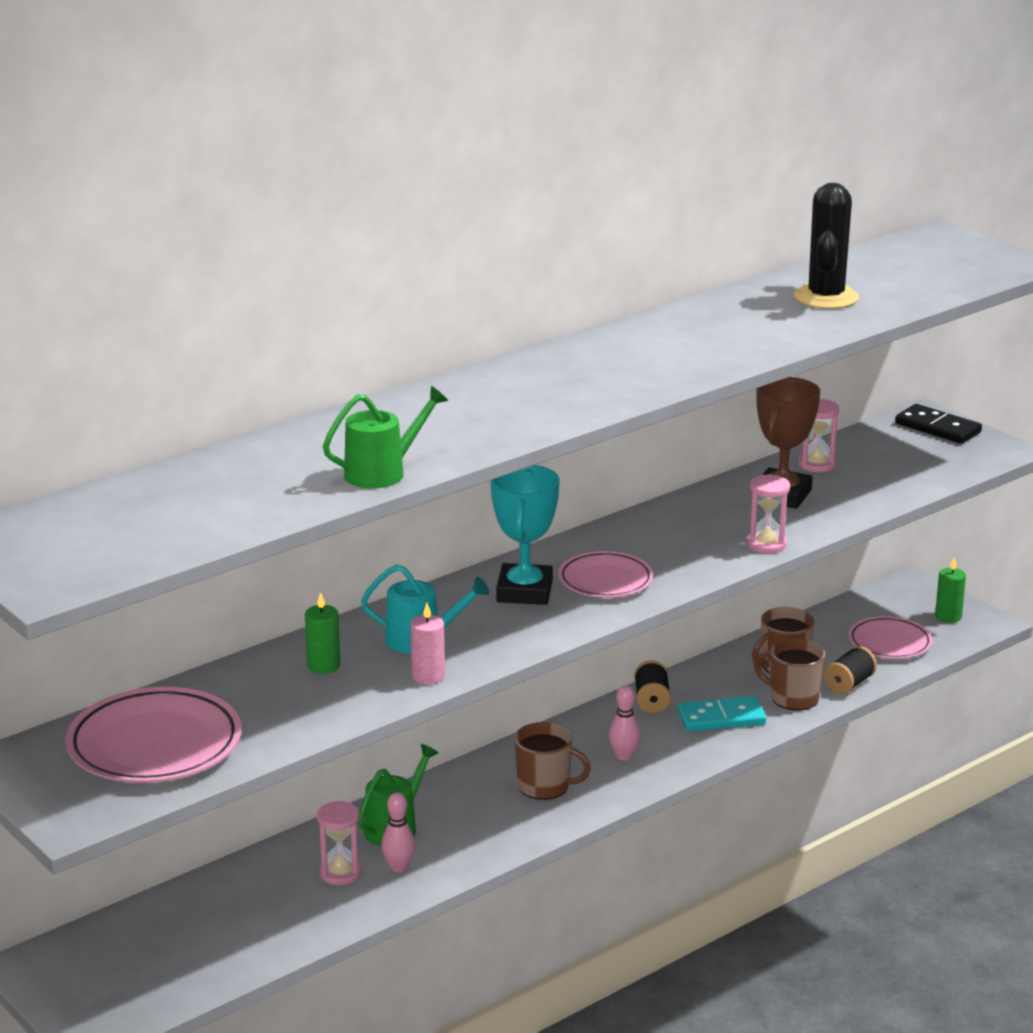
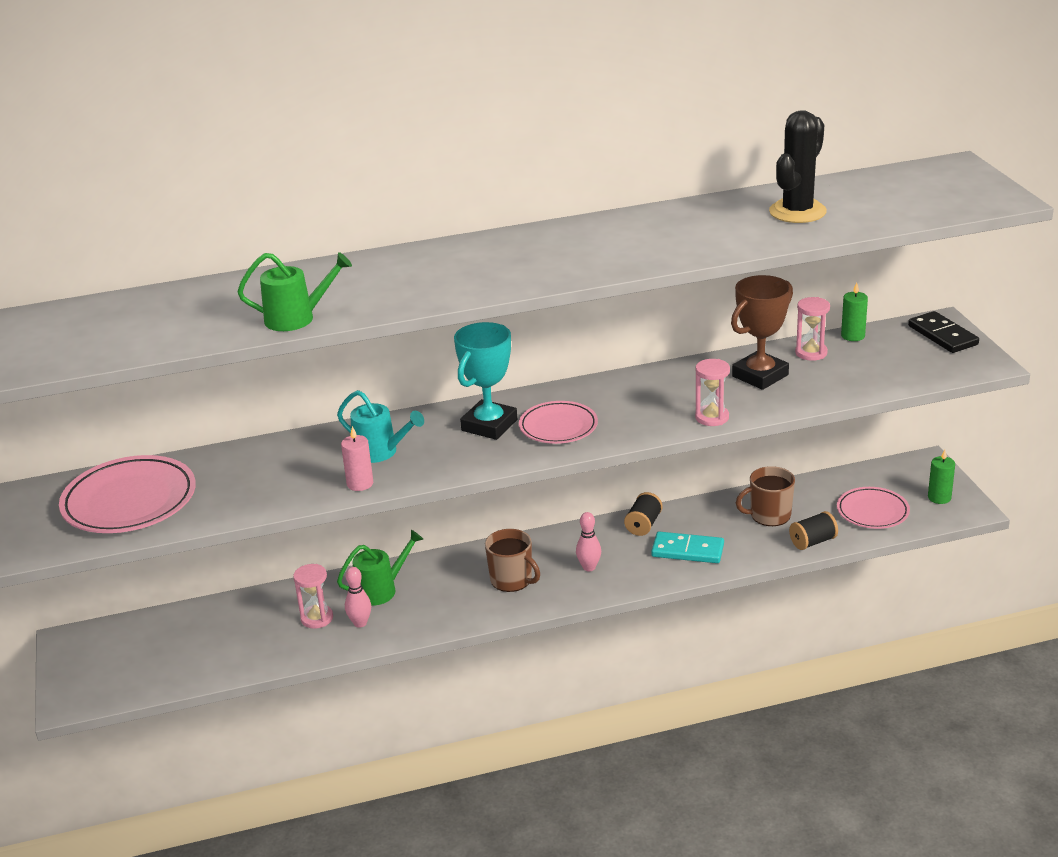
camera: 25 degrees right, 5 degrees up
(323, 666) = (294, 460): green candle -> green candle (853, 336)
(793, 698) = (758, 544): brown mug -> none

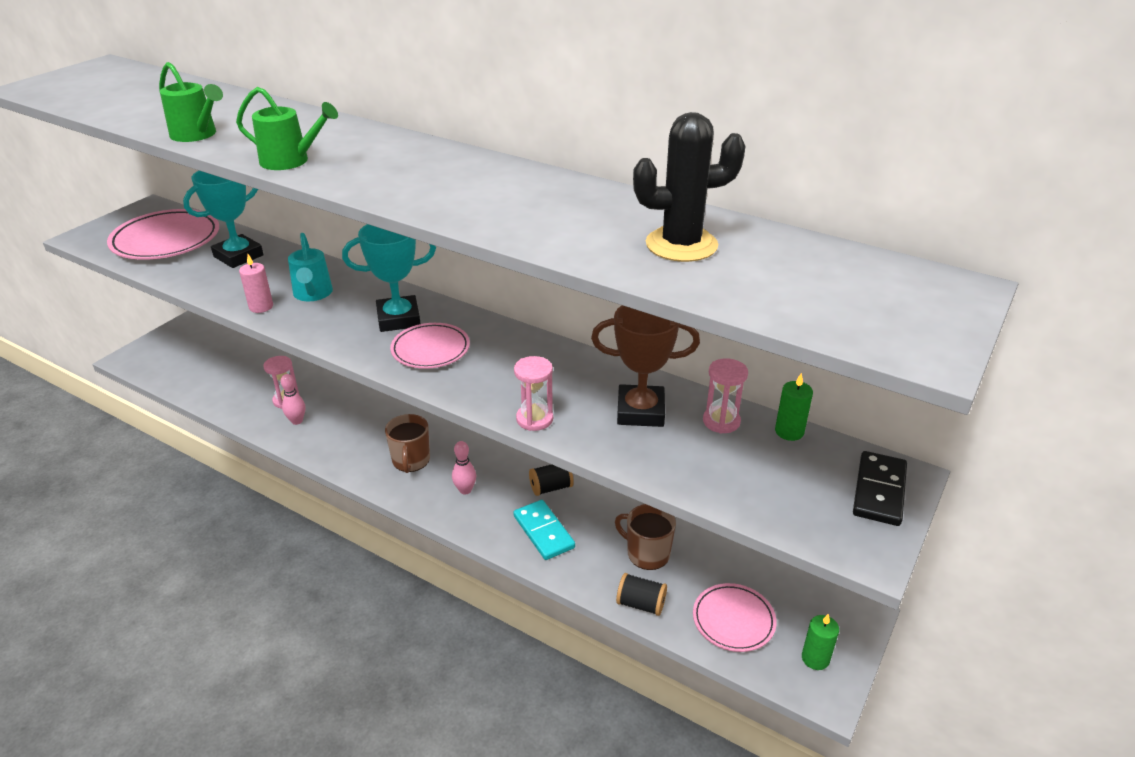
camera: 45 degrees right, 5 degrees up
(239, 470) = (238, 256): none -> turquoise trophy
(381, 590) = (342, 408): green watering can -> green watering can (291, 161)

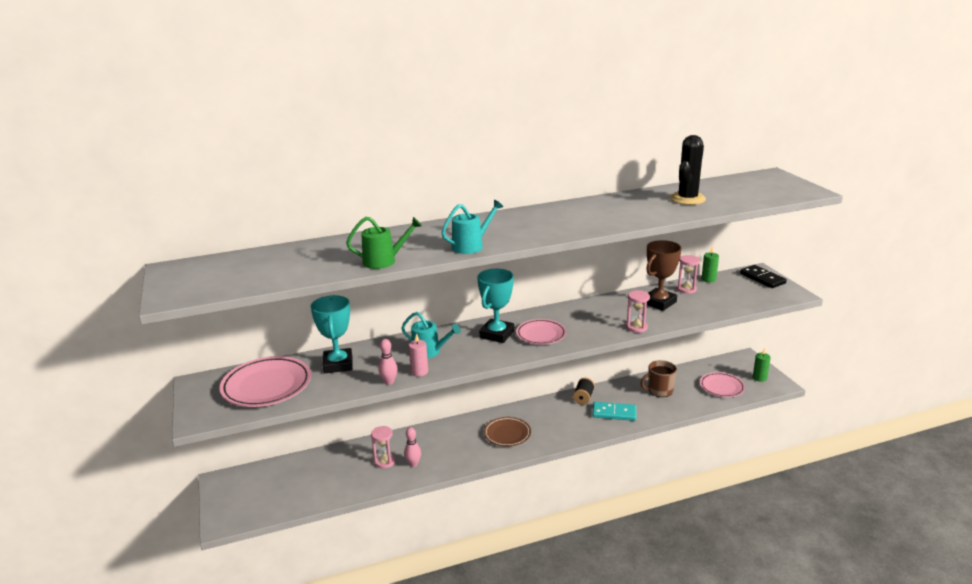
camera: 50 degrees left, 10 degrees down
(291, 161) = (471, 246): green watering can -> turquoise watering can
(411, 460) = (507, 434): brown mug -> brown plate
(465, 490) = (554, 425): pink bowling pin -> pink bowling pin (389, 382)
(641, 604) = (690, 406): black spool -> none

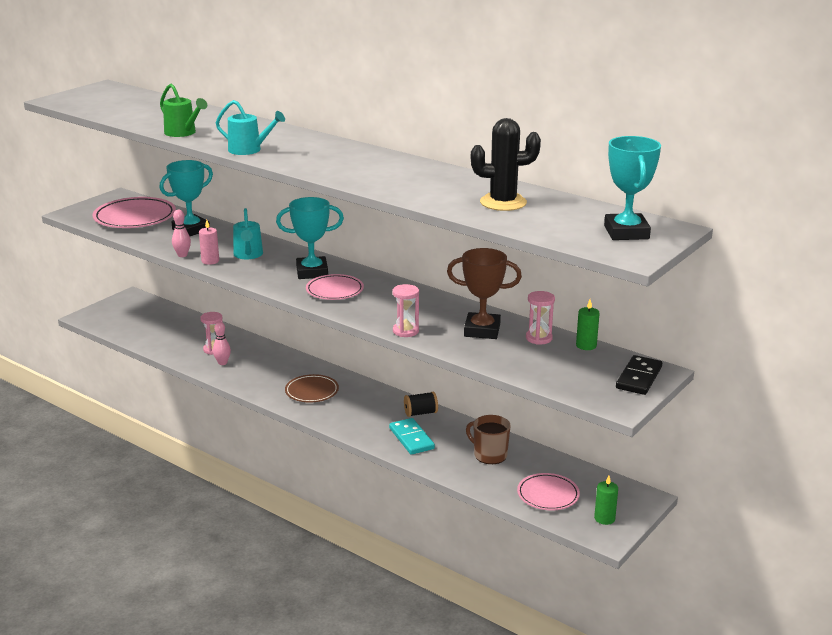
camera: 55 degrees right, 0 degrees up
(769, 184) = (626, 232): none -> turquoise trophy

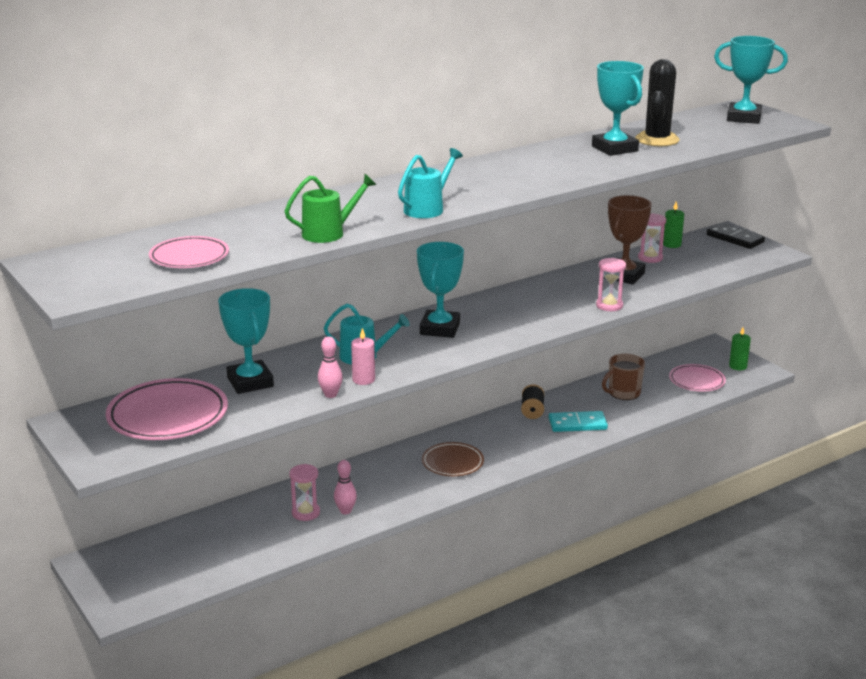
camera: 70 degrees left, 0 degrees up
(334, 290) = (496, 324): pink plate -> pink plate (189, 257)
(457, 190) = (614, 149): none -> turquoise trophy

